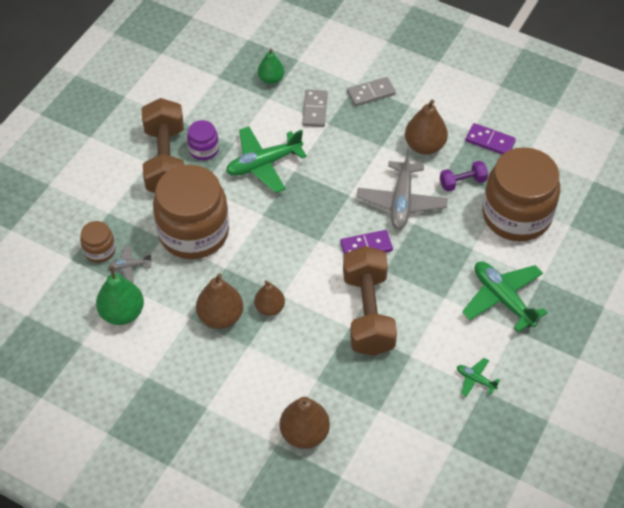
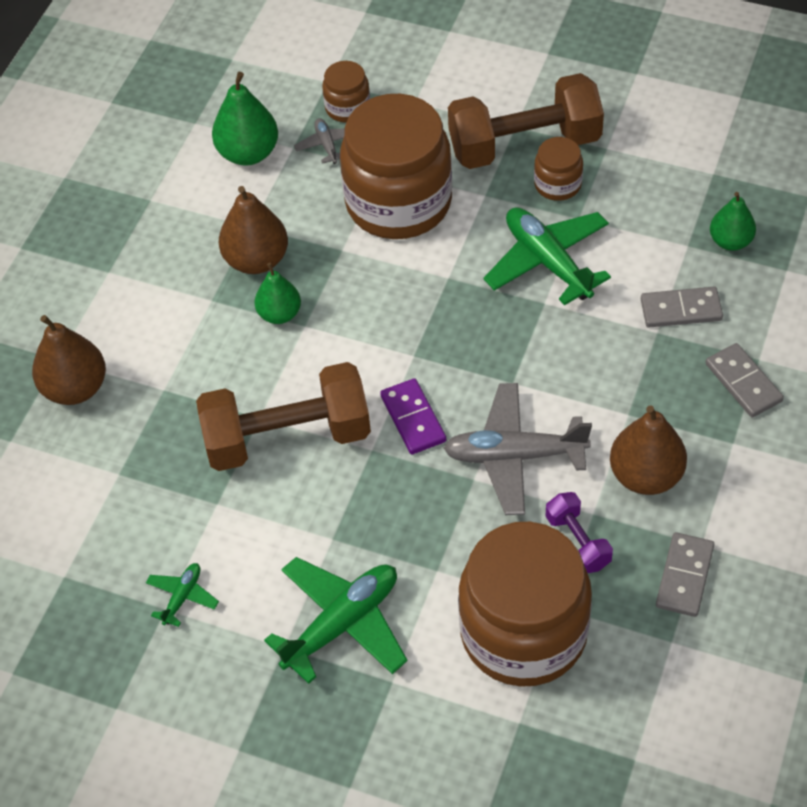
camera: 85 degrees right, 0 degrees up
(204, 149) = (557, 184): purple jar -> brown jar
(269, 308) = (279, 314): brown pear -> green pear
(490, 141) = (684, 576): purple domino -> grey domino

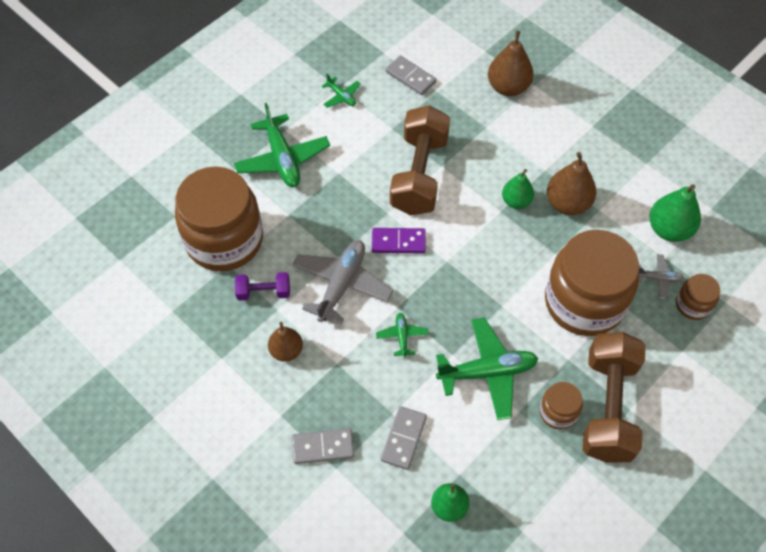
camera: 110 degrees right, 5 degrees up
(551, 361) = (402, 336): none -> green plane
(645, 476) = (286, 351): brown pear -> brown pear, size x0.66
(684, 576) = (207, 338): grey domino -> grey domino (410, 77)

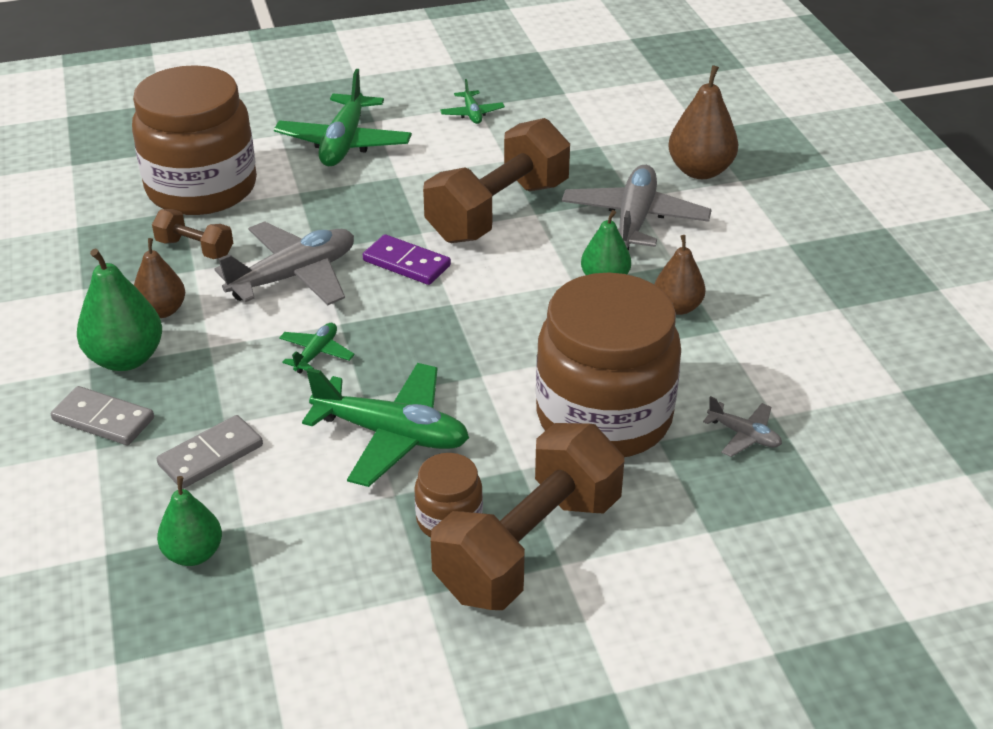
camera: 30 degrees right, 20 degrees down
(264, 292) = (195, 248): purple dumbbell -> brown dumbbell
(410, 77) = (577, 123): grey domino -> none
(499, 145) = (634, 220): none -> grey plane
(567, 203) = (677, 307): brown pear -> brown pear, size x0.66
(669, 229) = (810, 388): green pear -> green pear (126, 358)
(693, 305) = (773, 485): brown jar -> none

